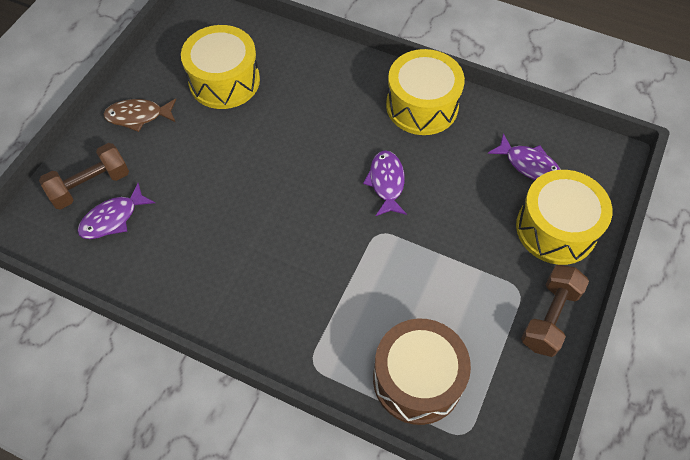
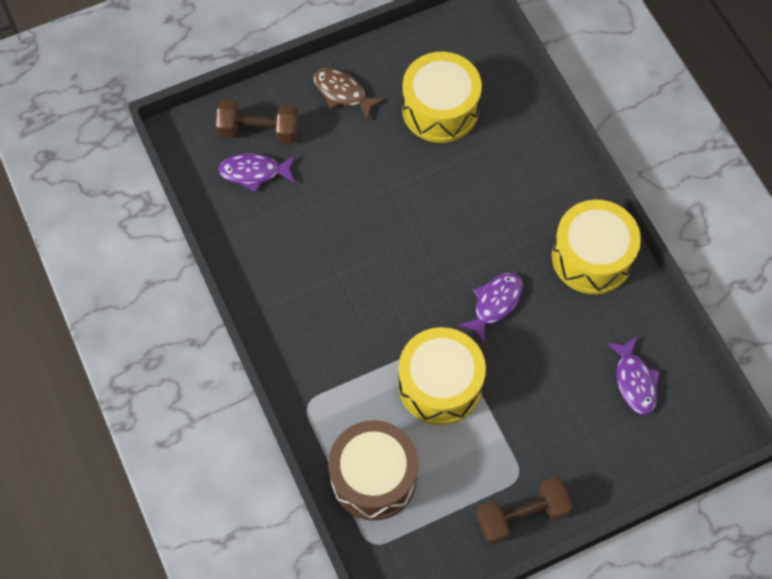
camera: 40 degrees right, 5 degrees up
(556, 228) = (601, 452): yellow drum -> yellow drum (440, 384)

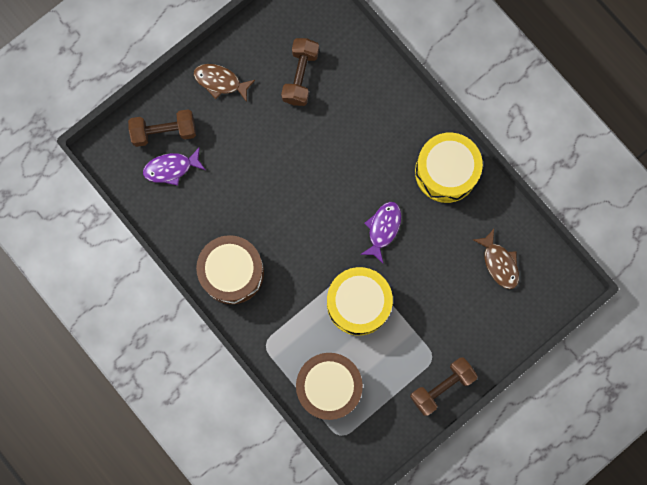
camera: 15 degrees left, 15 degrees up
(291, 308) = (232, 272): none -> brown drum
(440, 109) = (300, 76): yellow drum -> brown dumbbell
(634, 381) = (499, 263): purple fish -> brown fish

